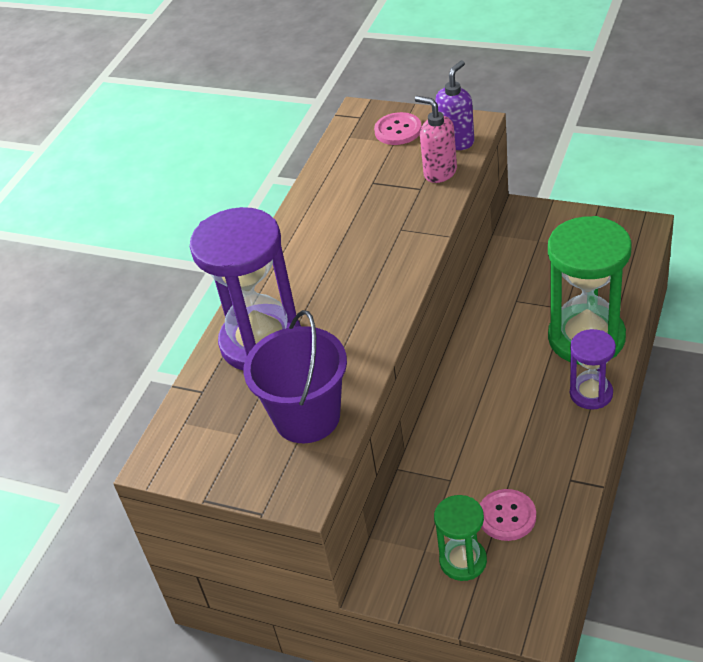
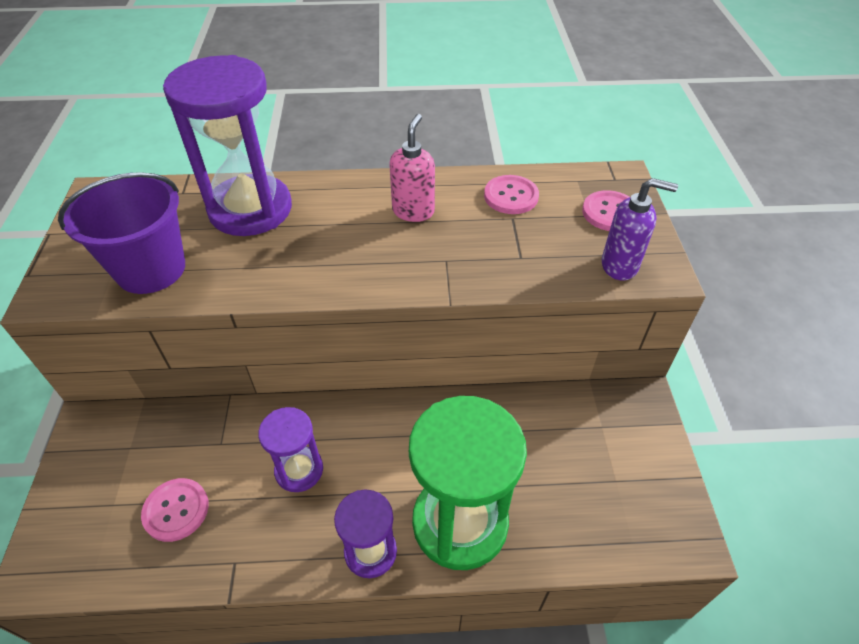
camera: 60 degrees right, 5 degrees up
(346, 177) = (511, 196): none -> pink button
(439, 172) = (556, 266): pink soap dispenser -> pink soap dispenser (413, 211)
(463, 561) = (116, 485): green hourglass -> none
(501, 427) = (299, 470): none -> purple hourglass

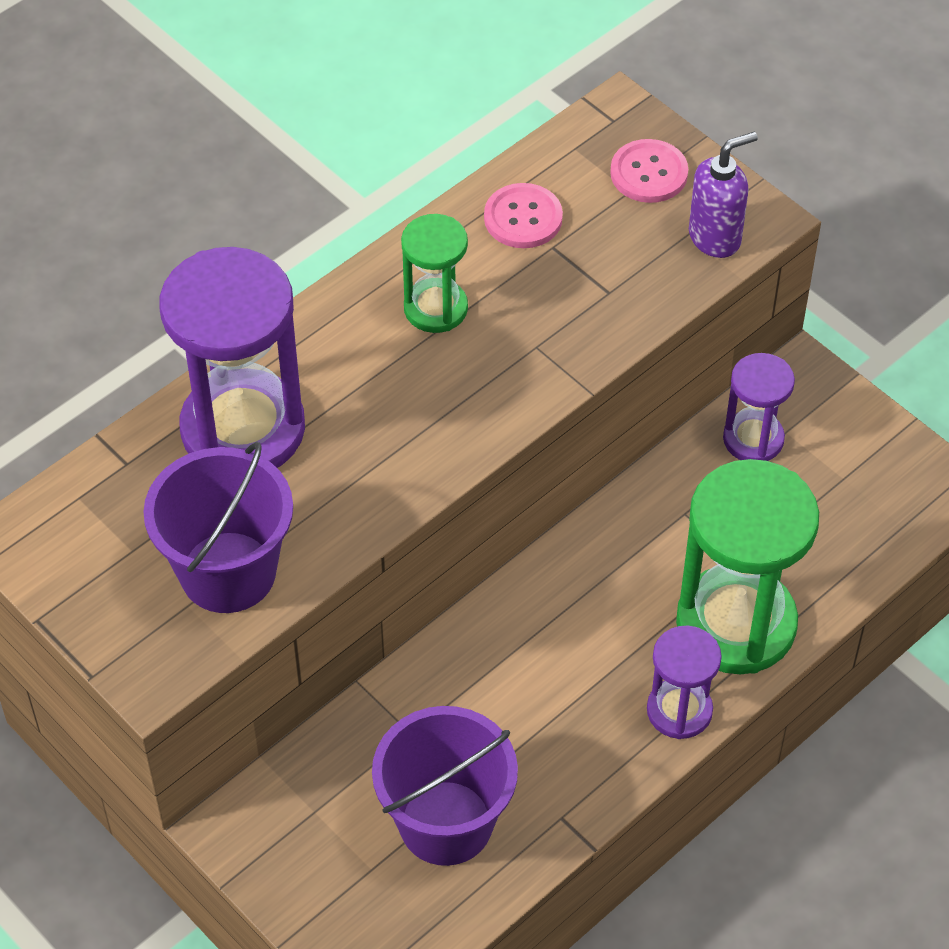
camera: 40 degrees left, 5 degrees up
(176, 510) = (446, 823): pink button -> purple bucket
(299, 470) = (527, 695): purple hourglass -> purple hourglass (753, 439)
(413, 211) = (435, 308): pink soap dispenser -> green hourglass

